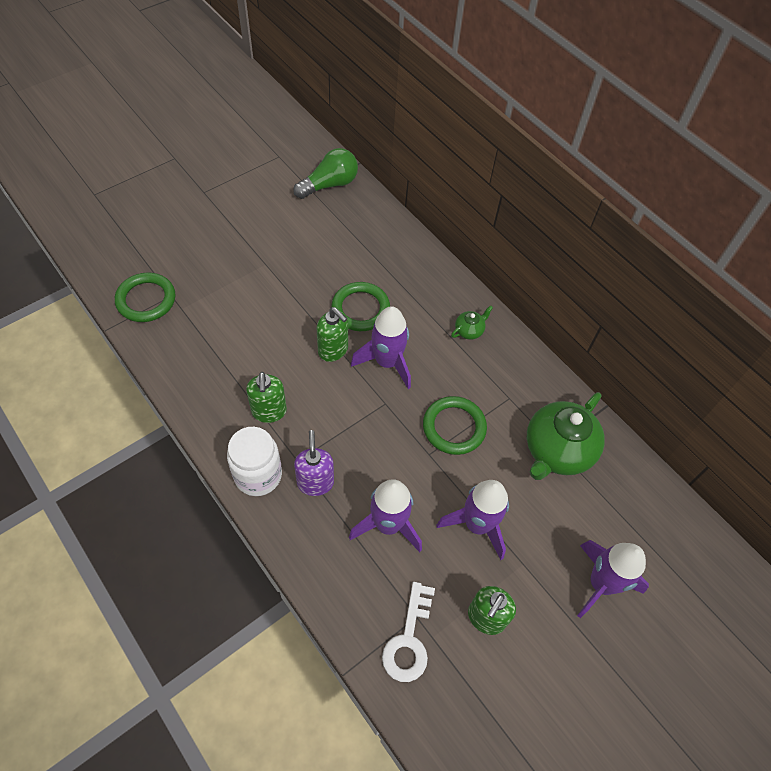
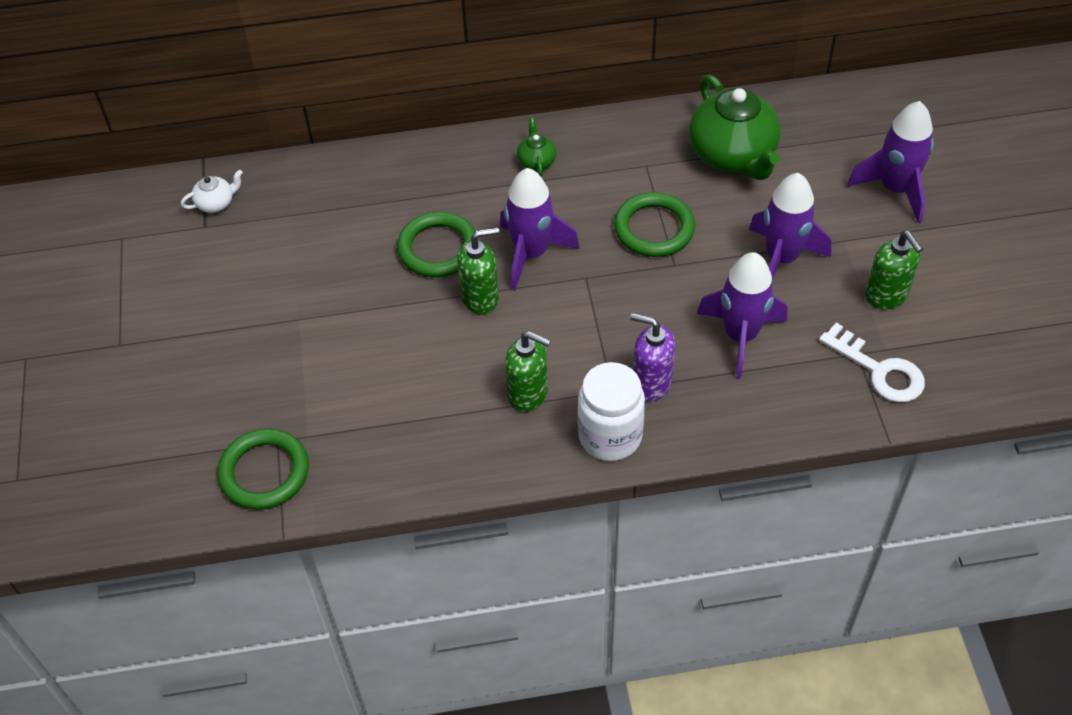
camera: 55 degrees left, 5 degrees down
(329, 184) = (216, 203): green light bulb -> white teapot

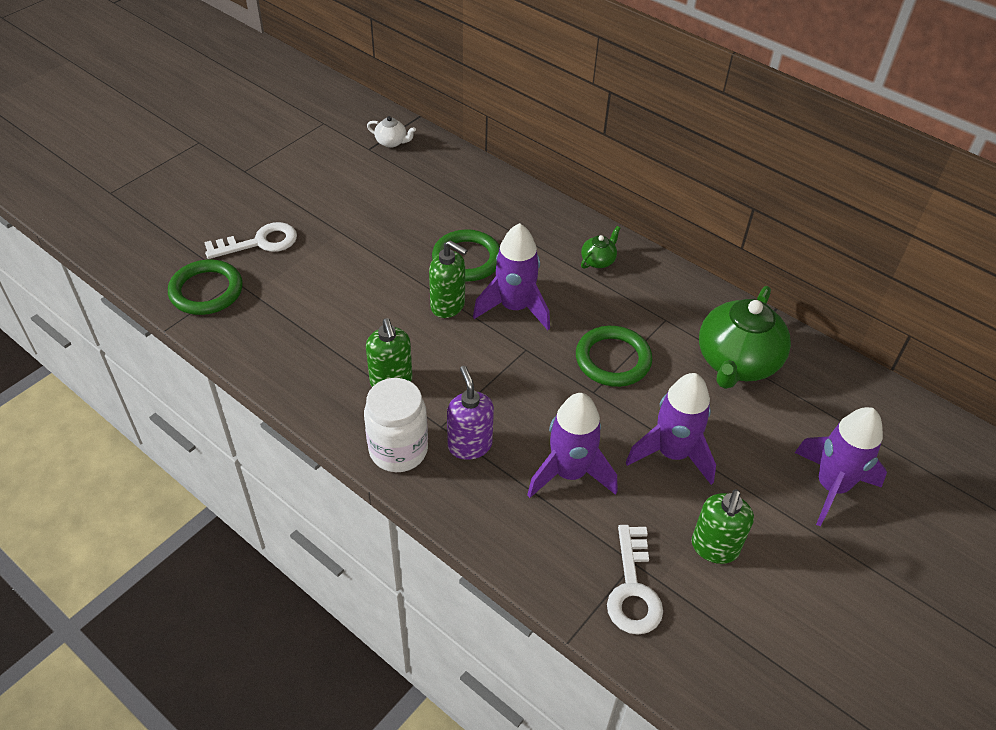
camera: 45 degrees right, 5 degrees down
(242, 391) = (259, 242): none -> white key

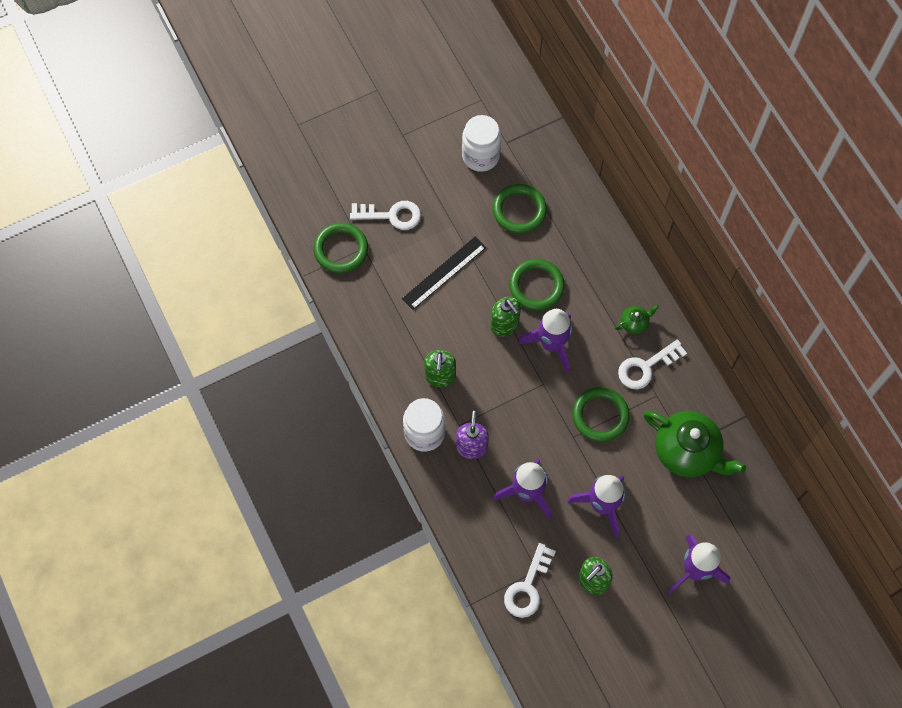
camera: 25 degrees right, 20 degrees up
(344, 166) = (480, 156): none -> white jar
(348, 277) = (444, 272): none -> black ruler
(392, 142) = (527, 141): white teapot -> none
(412, 199) = (519, 210): none -> green ring
(636, 296) = (646, 367): none -> white key
(736, 362) = (687, 452): green teapot -> green teapot turned 105 degrees counterclockwise

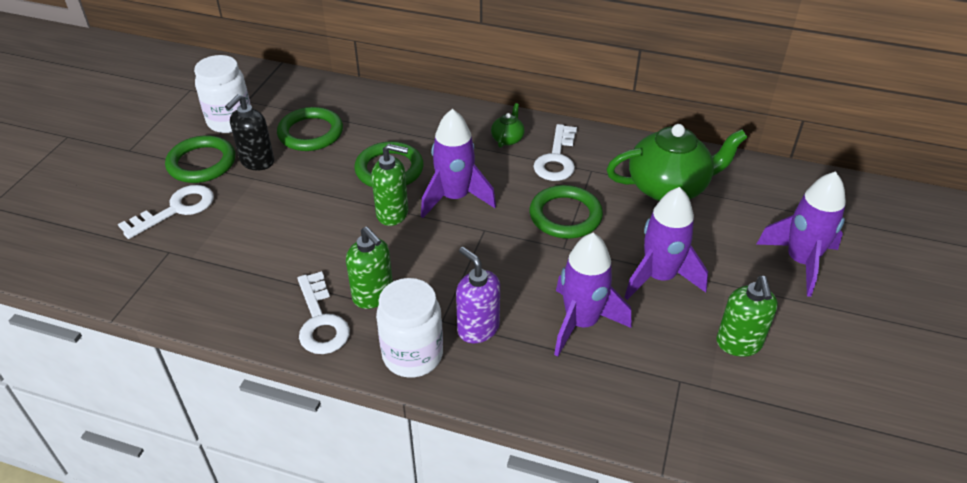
camera: 45 degrees left, 25 degrees down
(341, 249) = (141, 269): green ring -> green ring (202, 163)
(444, 272) = (283, 216): black ruler -> none
(466, 211) = (257, 162): none -> black soap dispenser
(527, 587) = (692, 403): white key -> white key (320, 321)

